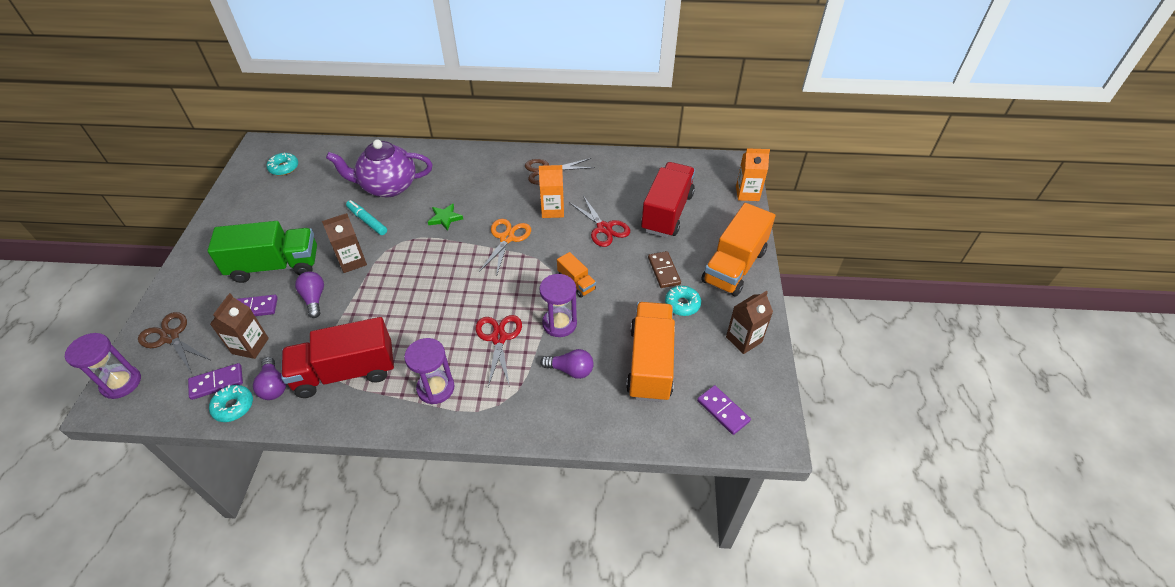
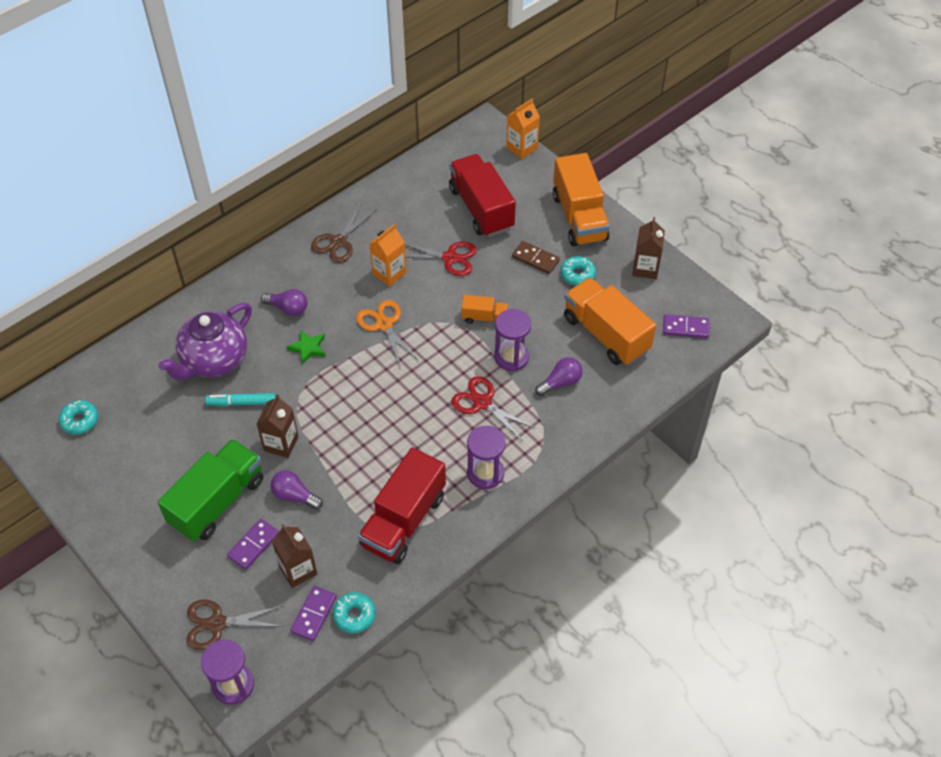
camera: 45 degrees left, 5 degrees up
(273, 386) = (363, 576): purple light bulb -> purple light bulb (288, 308)

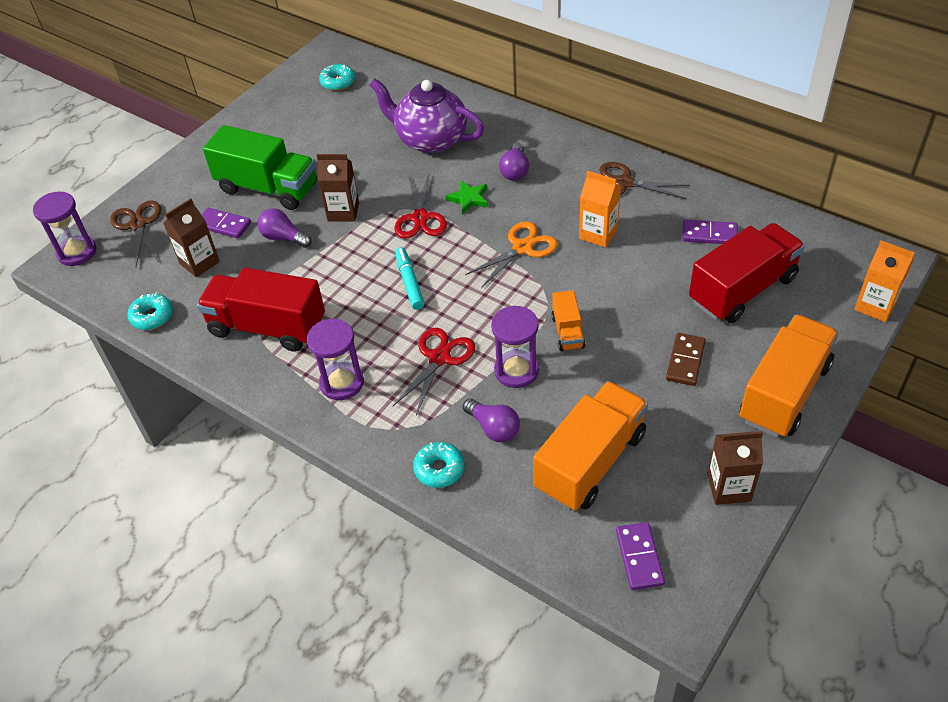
camera: 80 degrees right, 5 degrees down
(242, 403) = (385, 172): turquoise marker -> turquoise marker (409, 283)
(294, 496) = (284, 238): purple light bulb -> purple light bulb turned 75 degrees counterclockwise
(313, 614) = (151, 286): purple domino -> purple domino (709, 234)
(449, 258) = (646, 279): red scissors -> red scissors (420, 218)
(577, 274) = (679, 411): turquoise donut -> turquoise donut (439, 469)
(579, 217) = (784, 393): orange truck -> orange truck turned 150 degrees clockwise

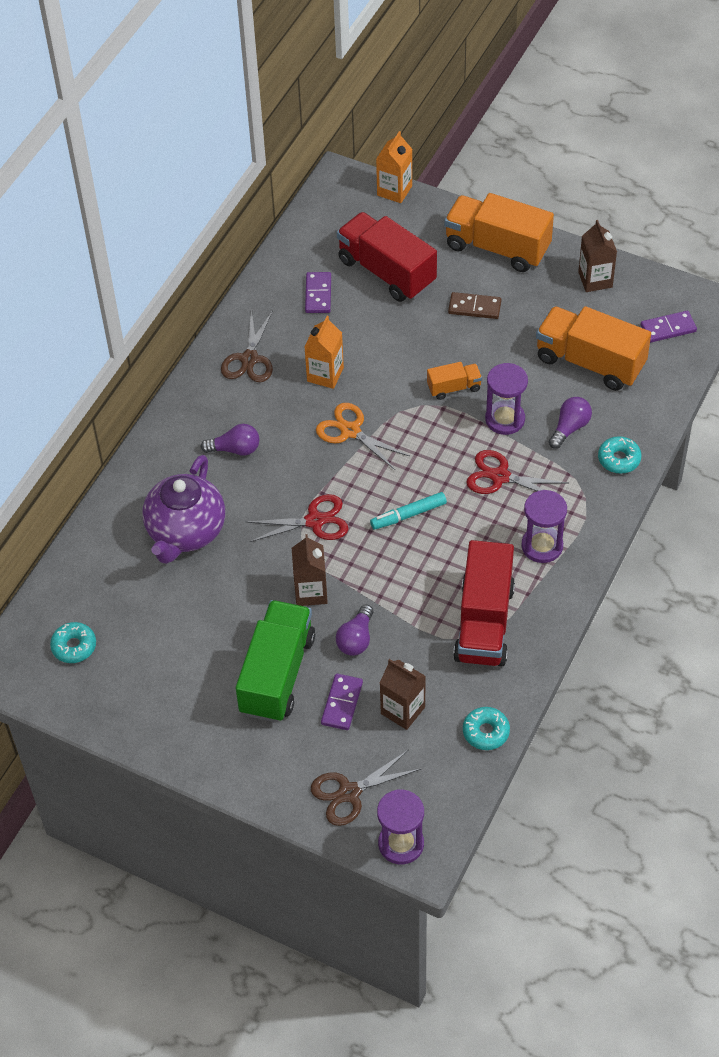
camera: 100 degrees left, 5 degrees up
(468, 199) = (282, 483): green star -> none

